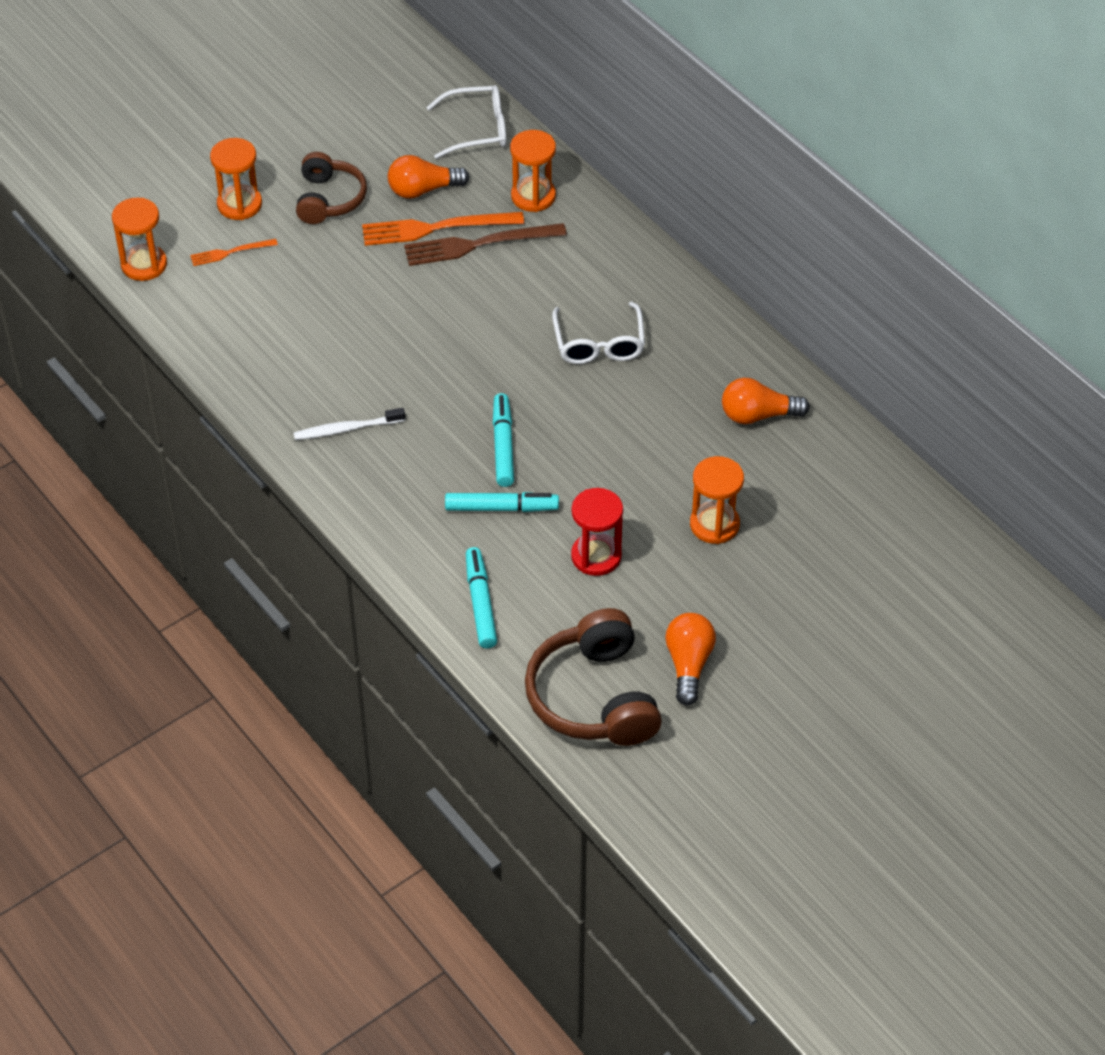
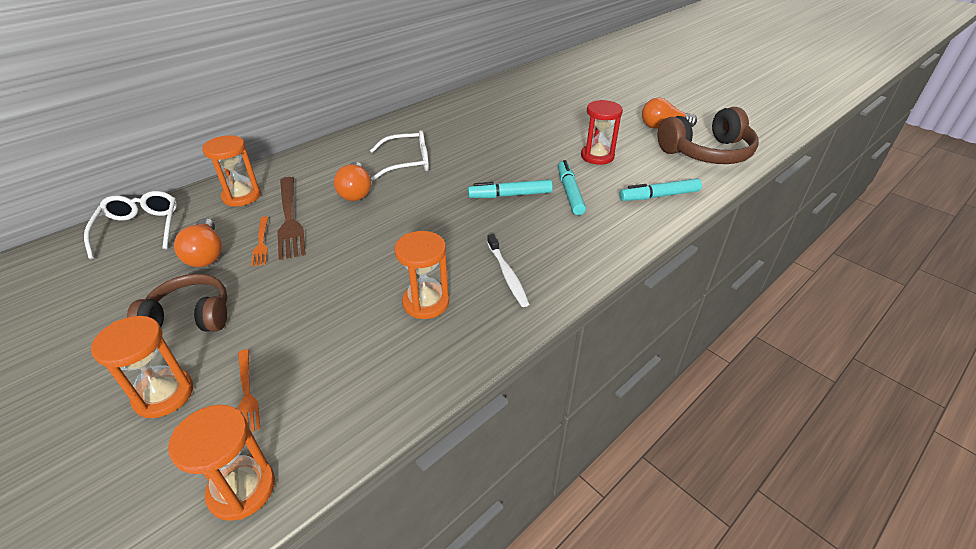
camera: 95 degrees left, 10 degrees down
(436, 228) = (261, 242): orange fork -> orange fork, size x0.54
(714, 525) = (556, 122): orange hourglass -> orange hourglass (426, 302)
(758, 415) = (468, 112): orange light bulb -> orange light bulb (355, 192)

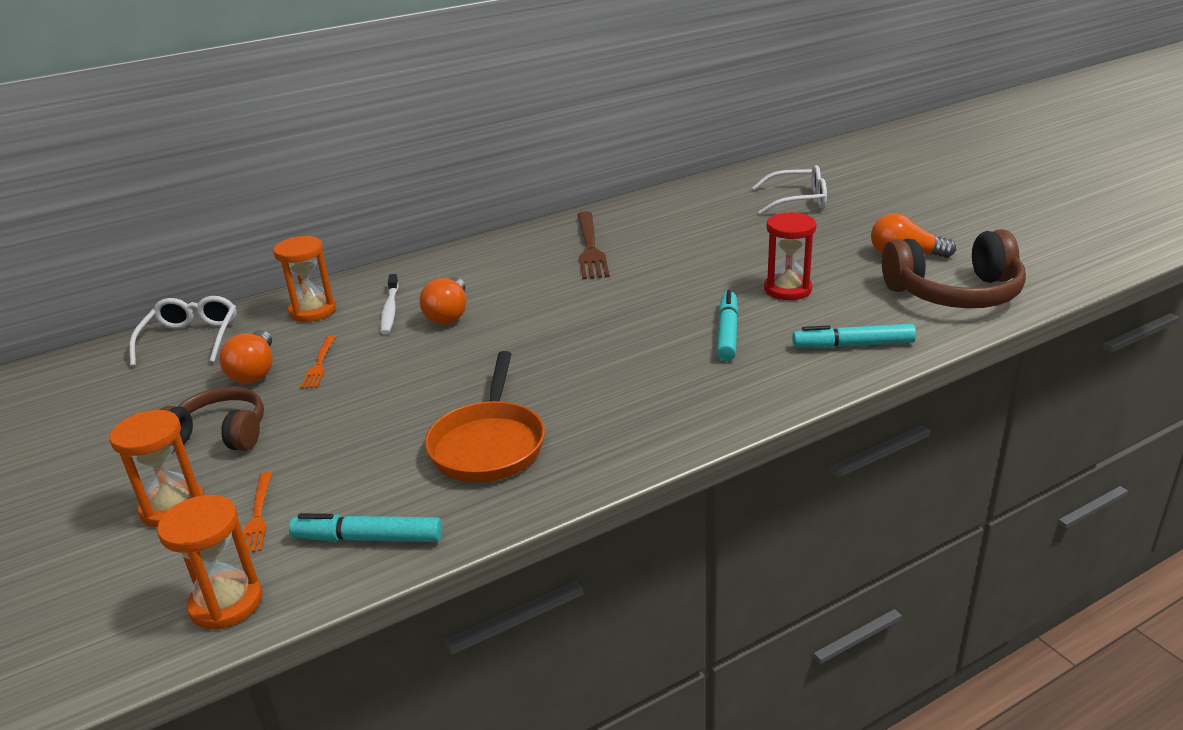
camera: 15 degrees right, 10 degrees down
(289, 219) = (360, 340): brown fork -> brown fork (590, 248)
(407, 163) = (526, 284): white glasses -> white glasses (797, 200)
(426, 302) = (488, 445): orange hourglass -> orange pan
(507, 274) = (601, 423): white toothbrush -> white toothbrush (390, 310)
(510, 195) = (644, 331): turquoise marker -> turquoise marker (368, 538)

